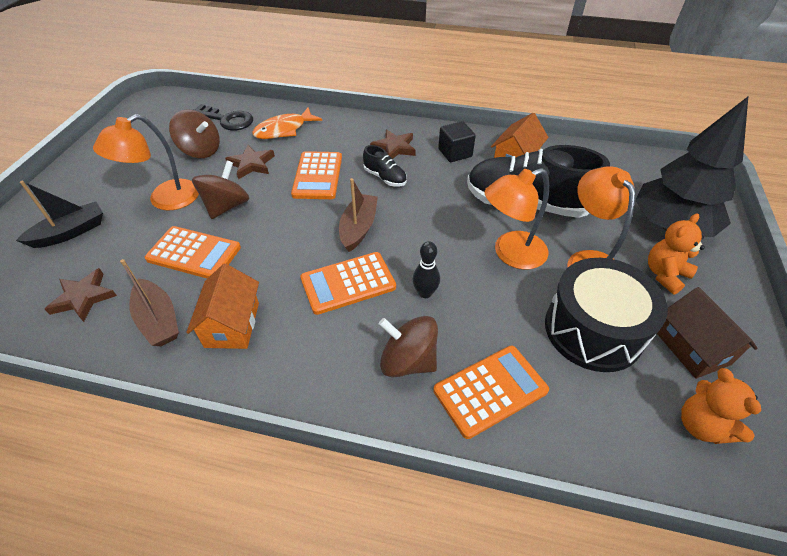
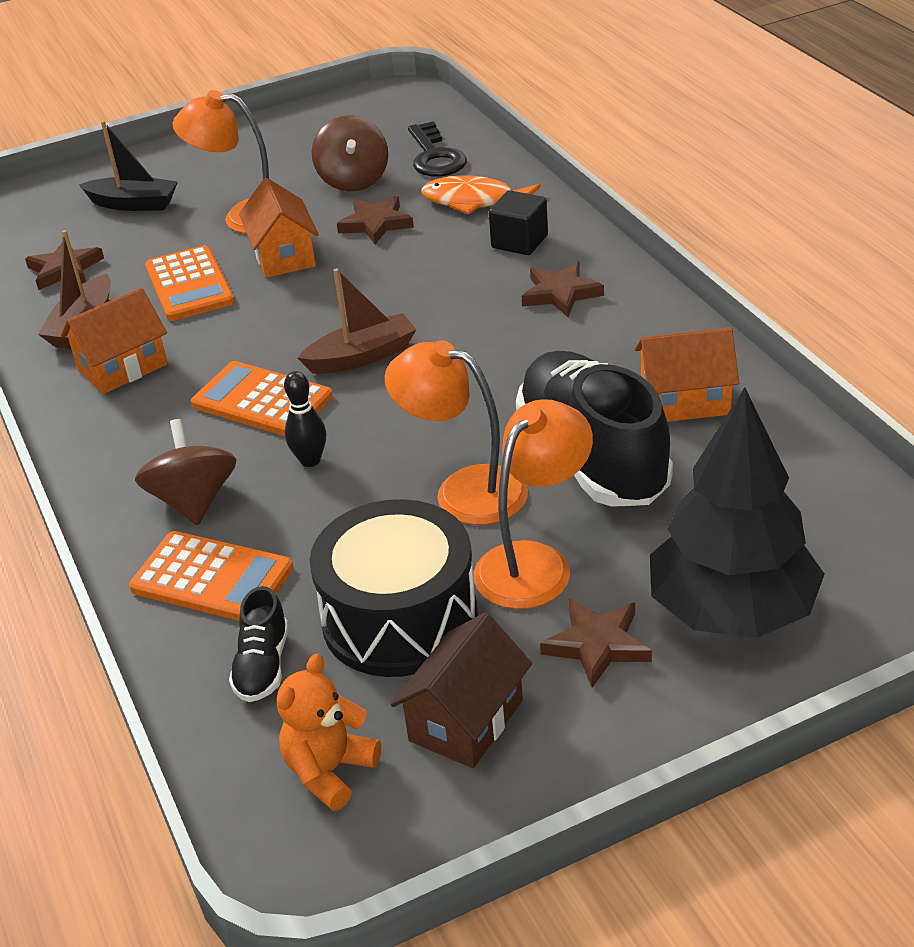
camera: 55 degrees right, 10 degrees down
(226, 206) = (283, 256): brown spinning top -> orange house
(318, 176) = (418, 276): orange calculator -> none
(385, 178) = (485, 322): black shoe -> black shoe (263, 666)
(455, 153) = (624, 343): black cube -> black cube (519, 242)
(665, 274) = (597, 645): orange teddy bear -> brown star

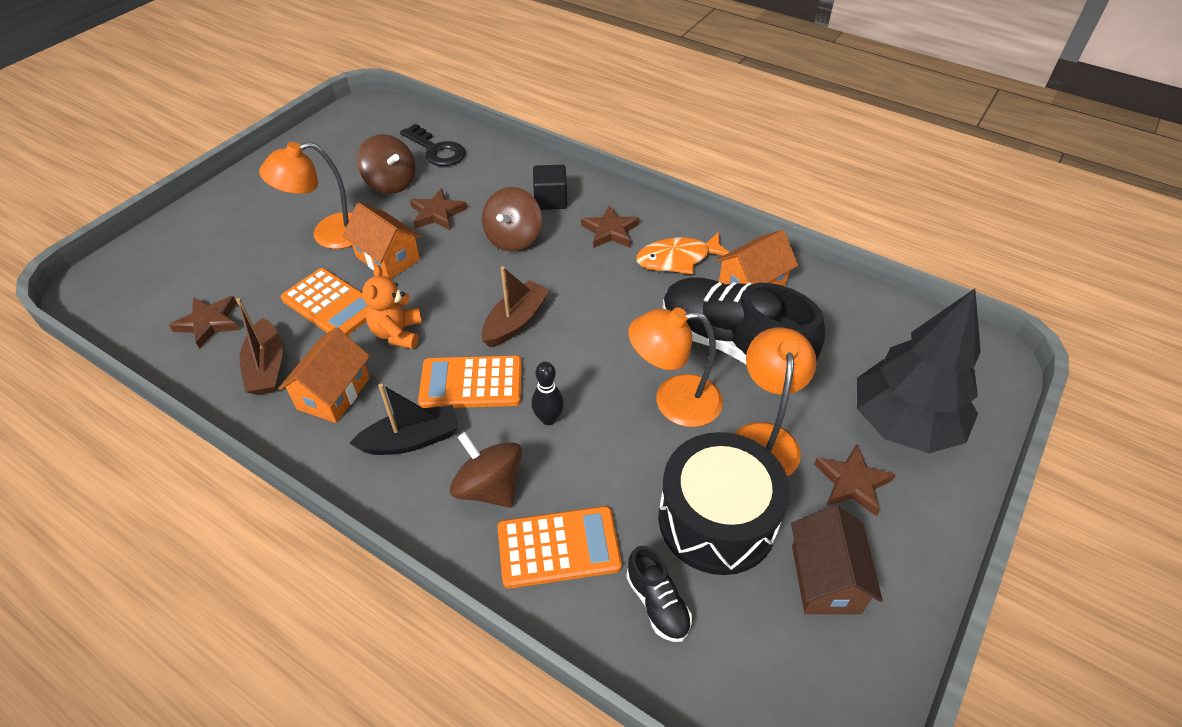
camera: 35 degrees left, 10 degrees up
(133, 204) = (224, 248): black boat -> black boat (411, 440)
(329, 771) = (775, 666): orange teddy bear -> orange teddy bear (397, 333)
(438, 271) = (513, 238): none -> brown spinning top
(474, 201) = (493, 177): orange fish -> orange fish (678, 259)

